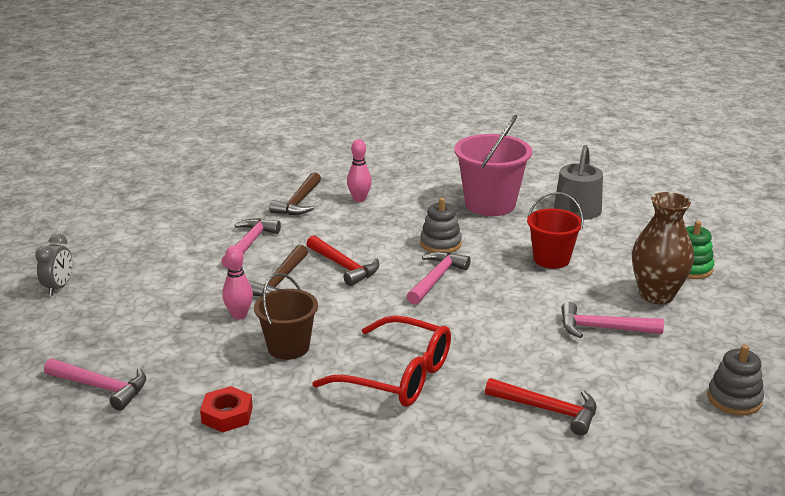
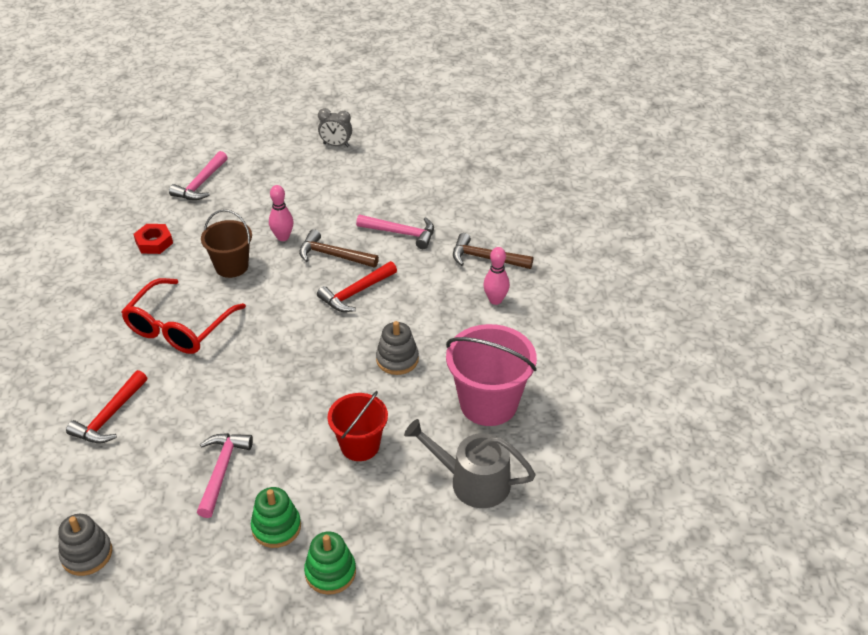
camera: 90 degrees right, 15 degrees up
(436, 279) = (328, 354): pink hammer -> none
(656, 295) = (276, 527): brown vase -> green stacking toy

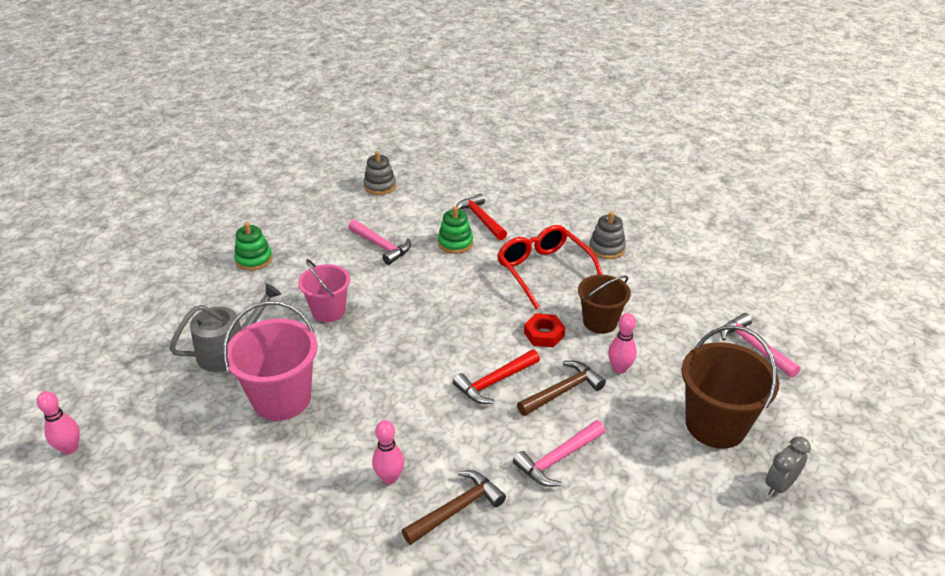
camera: 125 degrees right, 5 degrees down
(154, 242) = (671, 290): red nut -> red nut (544, 334)
(276, 527) = (311, 252): green stacking toy -> green stacking toy (455, 243)
(304, 180) = (715, 425): none -> brown bucket
(356, 293) = (494, 382): red hammer -> red hammer turned 120 degrees counterclockwise
(360, 445) = (328, 311): red bucket -> pink bucket
(397, 359) = (388, 369): grey stacking toy -> grey stacking toy (606, 248)
(666, 500) = (70, 448): none -> pink bowling pin

